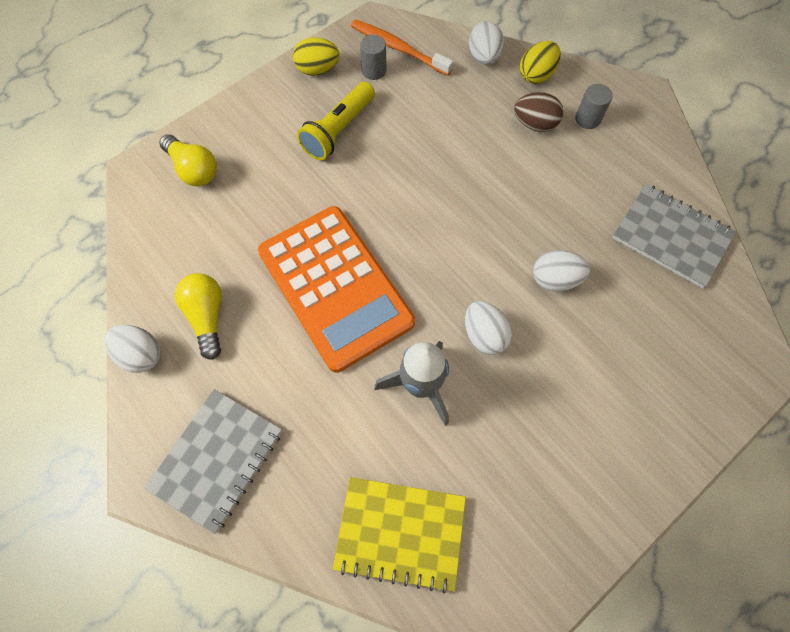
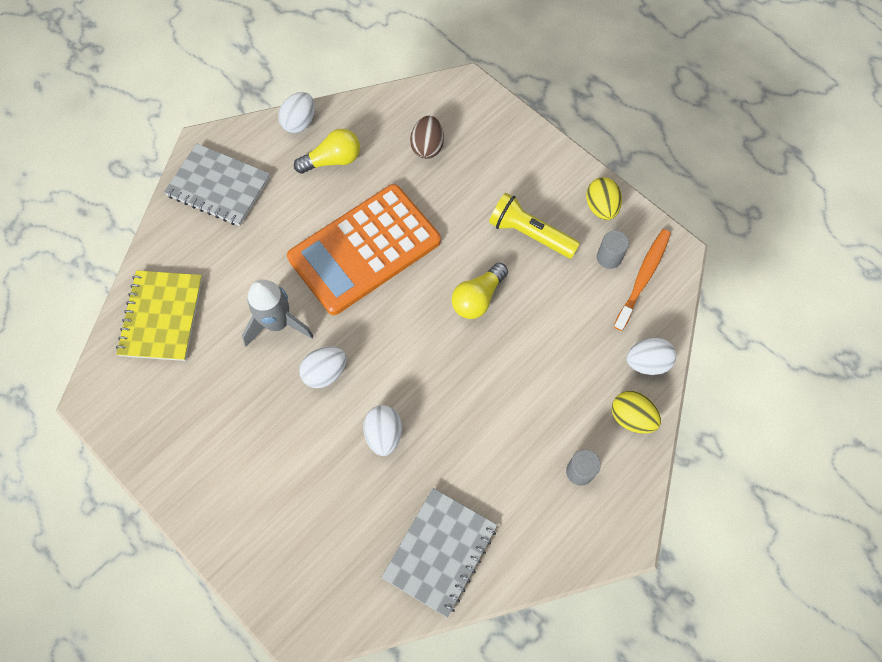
camera: 85 degrees right, 0 degrees up
(193, 169) = (471, 125): yellow light bulb -> yellow light bulb (478, 298)
(534, 124) = (564, 416): brown egg -> brown egg (427, 147)

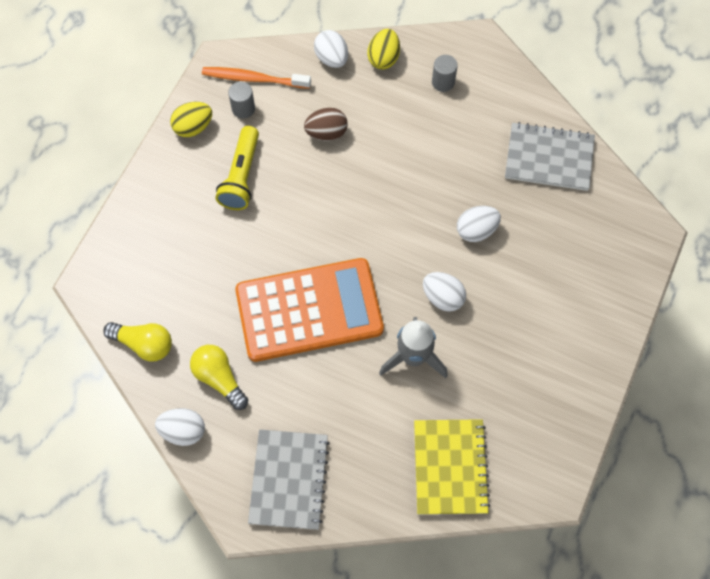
camera: 110 degrees left, 0 degrees up
(162, 316) = (450, 467): yellow notebook -> yellow notebook turned 75 degrees counterclockwise
(364, 249) = (309, 310): orange calculator -> orange calculator turned 45 degrees counterclockwise
(427, 147) = (174, 294): brown egg -> brown egg (326, 133)
(478, 298) = (322, 198): yellow light bulb -> yellow light bulb (144, 344)

